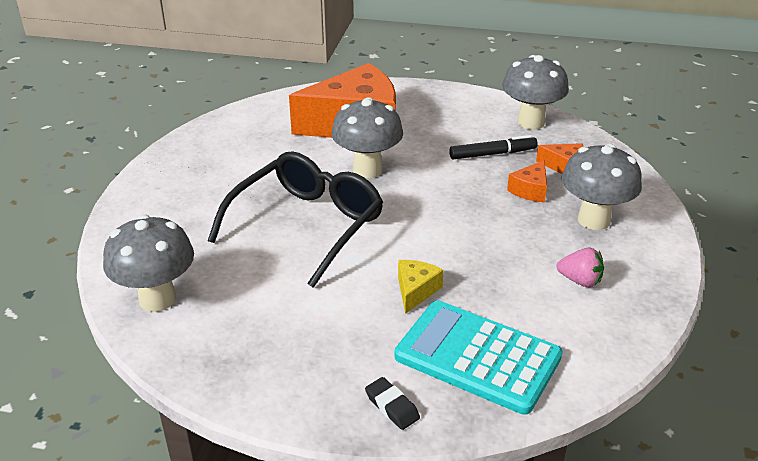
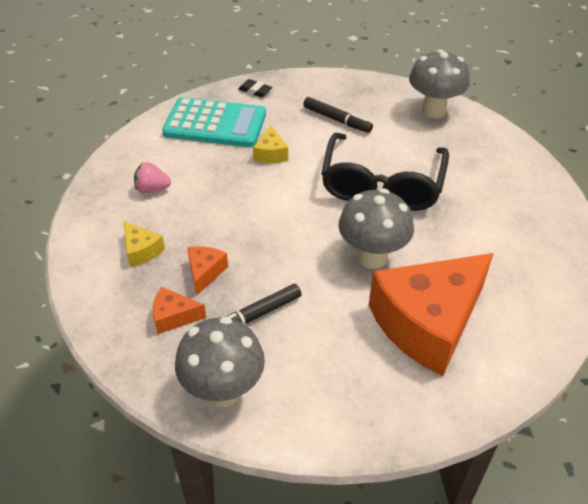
camera: 160 degrees right, 10 degrees up
(298, 318) = (337, 120): none -> black marker
(593, 220) = (141, 251): grey mushroom -> yellow cheese

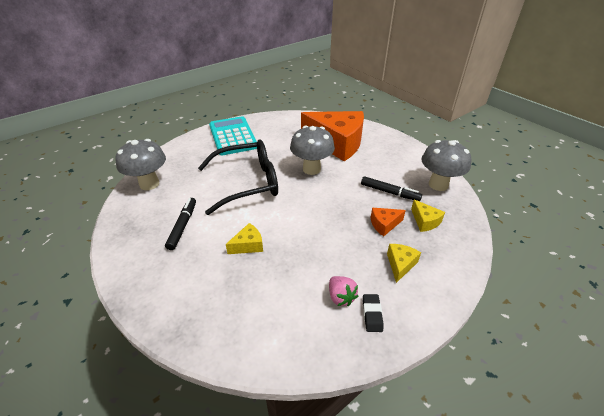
camera: 120 degrees left, 5 degrees down
(174, 317) = (425, 221): orange cheese -> yellow cheese
(215, 124) = (227, 302): turquoise calculator -> turquoise calculator (232, 136)
(255, 91) = (156, 299): black eraser -> black eraser (372, 314)

